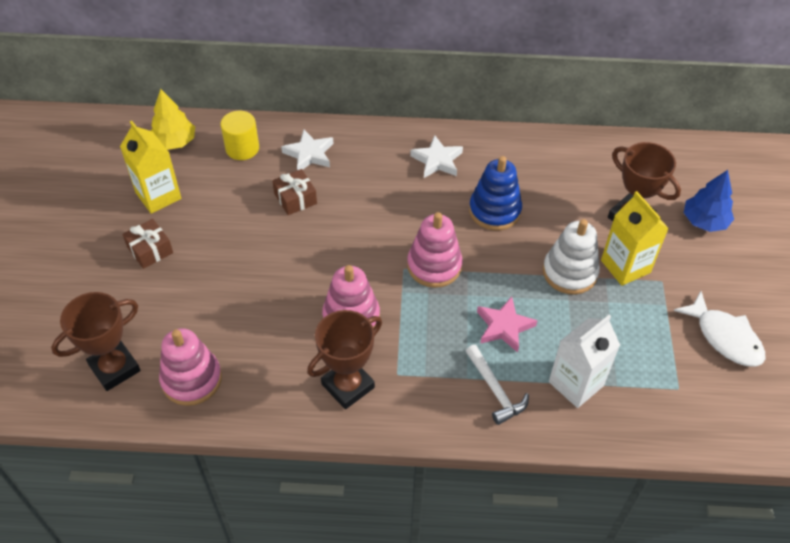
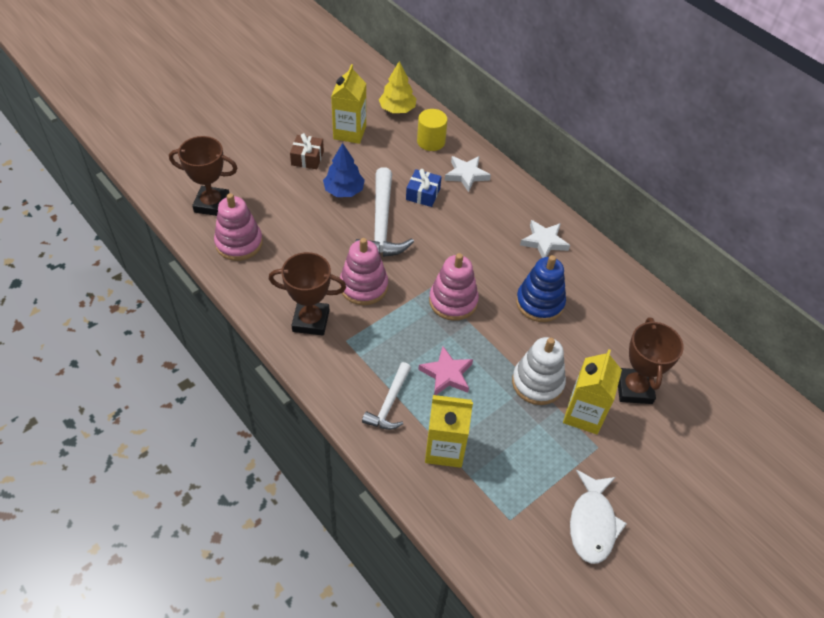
camera: 45 degrees right, 0 degrees up
(295, 198) = (423, 194): brown gift -> blue gift
(296, 253) = (381, 225): none -> white hammer
(576, 384) = (444, 449): white carton -> yellow carton
(704, 221) = (691, 440): blue tree -> blue tree (344, 191)

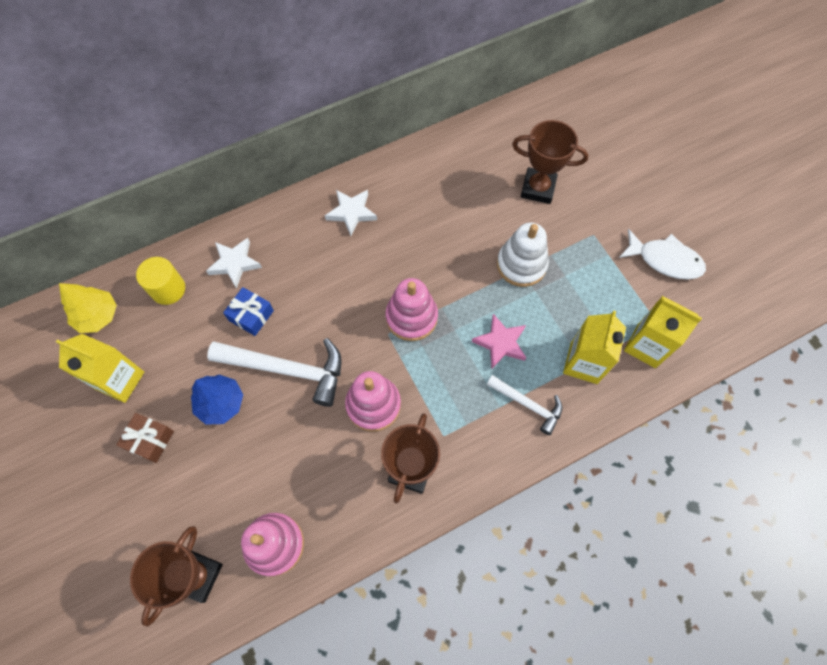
camera: 75 degrees left, 15 degrees up
(539, 303) = (429, 238): blue stacking toy -> none
(583, 414) = (559, 236): yellow carton -> yellow carton (646, 346)

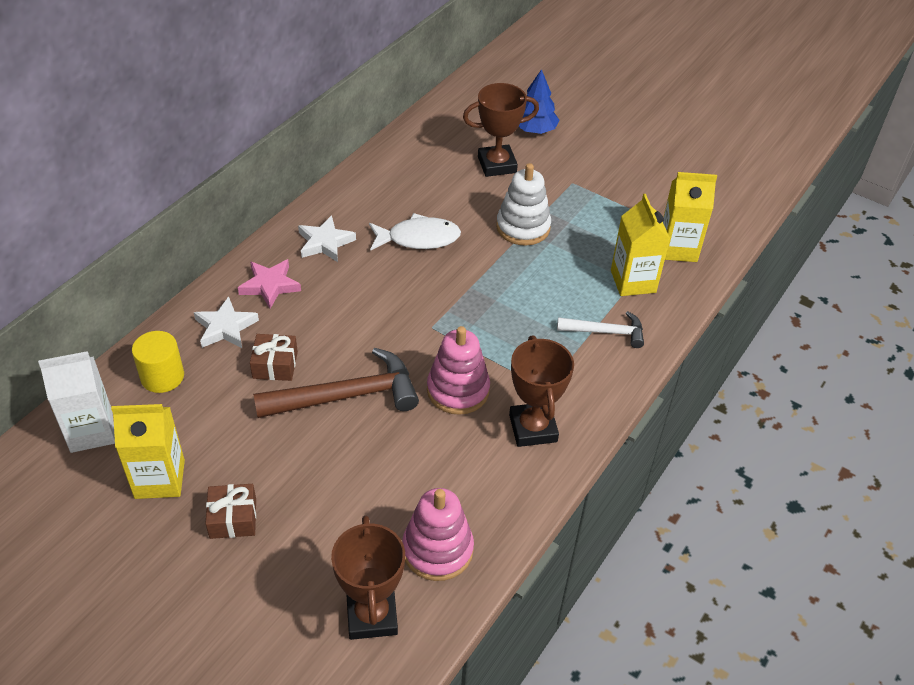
camera: 30 degrees left, 20 degrees down
(97, 316) = (91, 431): yellow tree -> white carton
(221, 403) = (293, 453): blue tree -> blue tree (534, 130)
(251, 315) = (275, 365): blue gift -> brown gift
(287, 369) = (347, 396): white hammer -> brown hammer
(411, 317) = (446, 305): pink stacking toy -> none
(500, 343) = (547, 294): pink star -> pink star (270, 286)
(665, 260) = (648, 181): white fish -> white fish (418, 238)

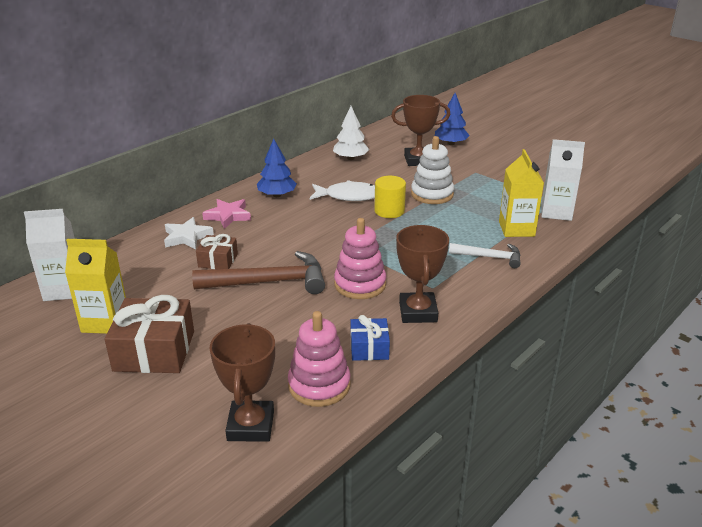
camera: 10 degrees right, 15 degrees down
(162, 376) = (129, 262): yellow cylinder -> yellow cylinder (389, 211)
(233, 518) = (154, 351): brown gift -> brown gift, size x1.78
(325, 243) = (277, 195): white star -> blue tree
(409, 166) = (351, 158): none -> white tree
(485, 489) = (369, 348): none -> blue gift
(678, 248) = (556, 212): yellow carton -> white carton

